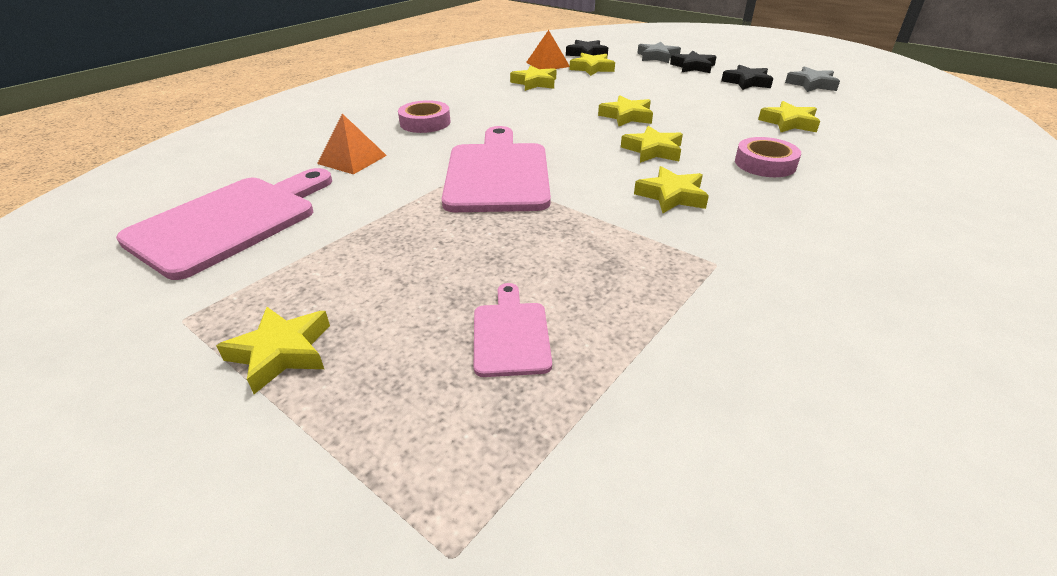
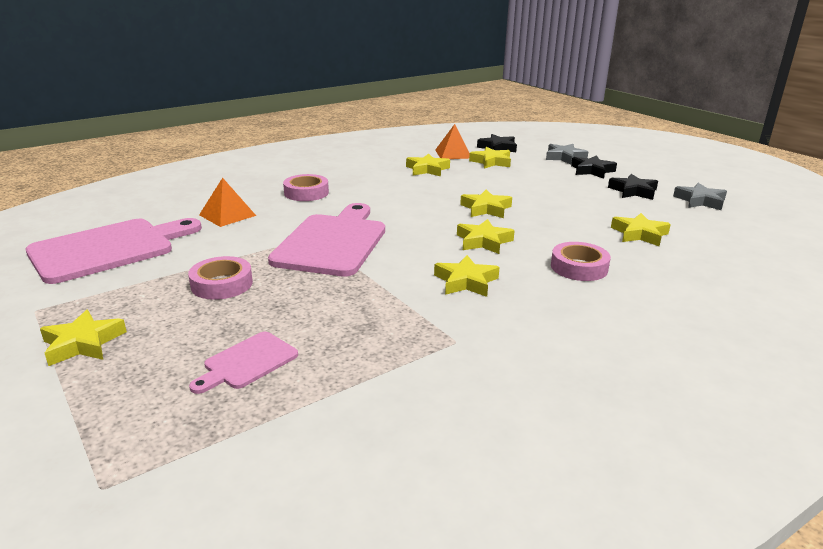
camera: 15 degrees right, 10 degrees down
(407, 242) = (222, 284): none -> pink tape
(511, 334) = (247, 362): pink cutting board -> pink cutting board turned 150 degrees counterclockwise

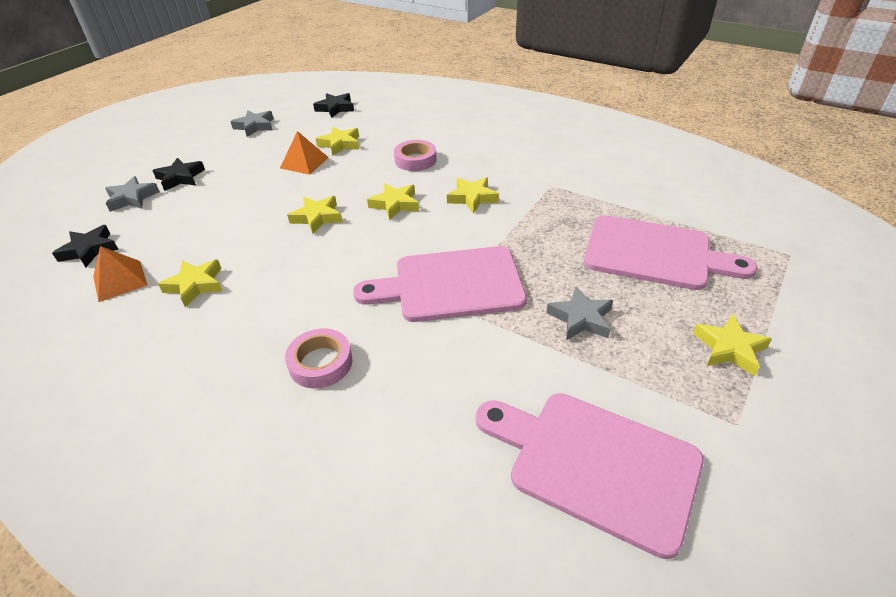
camera: 110 degrees left, 15 degrees up
(222, 284) = (581, 318): pink tape -> grey star
(227, 215) = (432, 404): orange pyramid -> orange pyramid (304, 162)
(247, 362) = (654, 254): pink cutting board -> pink cutting board, size x2.03
(491, 162) = (155, 243): yellow star -> none
(633, 191) = (239, 153): black star -> black star (335, 108)

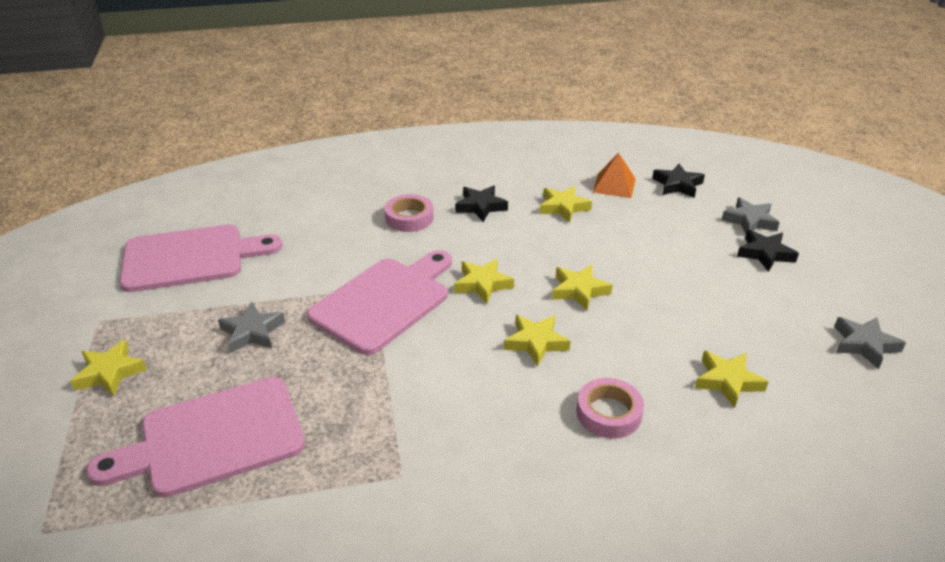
camera: 135 degrees right, 5 degrees down
(304, 162) = (708, 334): orange pyramid -> none
(335, 108) = (865, 440): black star -> black star (480, 207)
(472, 198) = (472, 397): yellow star -> yellow star (482, 284)

